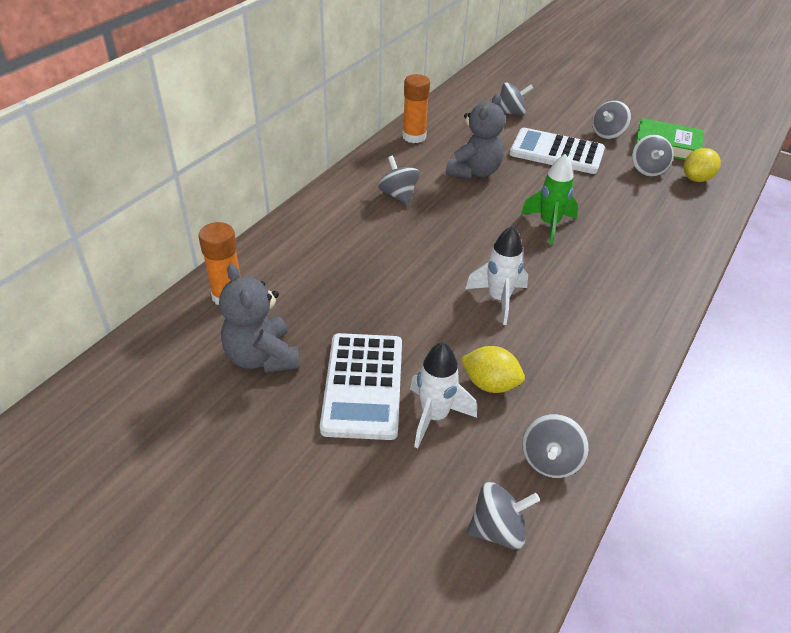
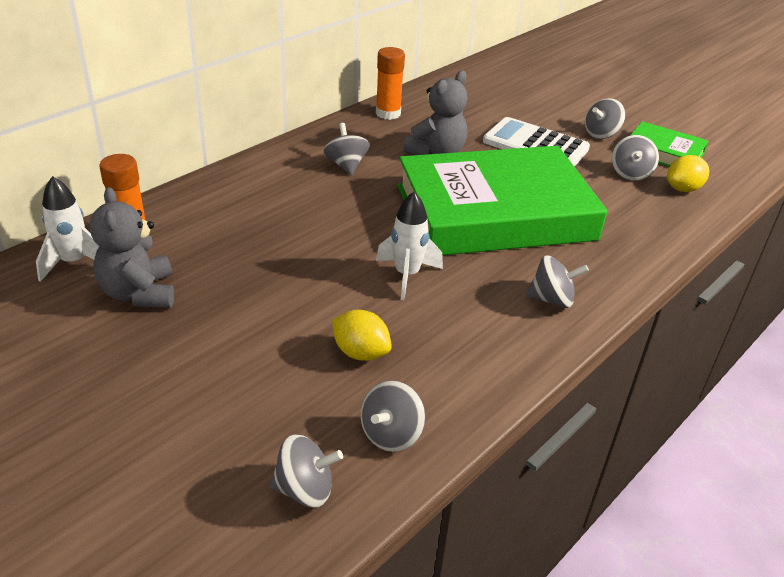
camera: 10 degrees right, 5 degrees down
(363, 385) = (228, 334): white calculator -> none
(434, 416) = (288, 374): white rocket -> white rocket (74, 262)
(511, 113) = (503, 102): grey spinning top -> grey spinning top (552, 299)
(549, 225) = (495, 212): green rocket -> green book

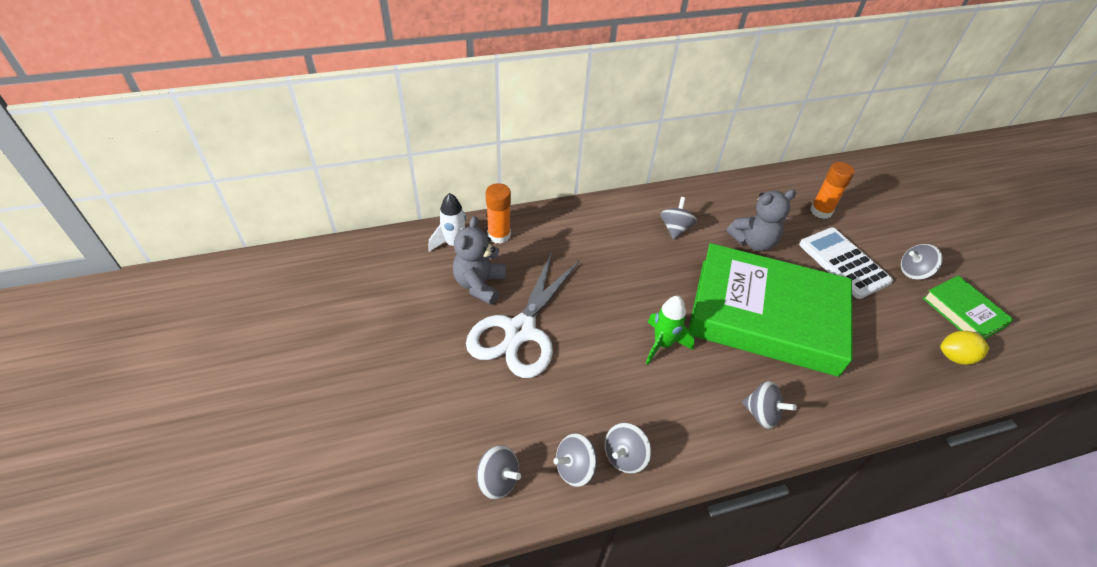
camera: 30 degrees right, 10 degrees up
(227, 322) = (520, 331): none -> white scissors
(360, 352) = (592, 394): yellow lemon -> none
(388, 113) = (736, 190): orange glue stick -> orange glue stick (821, 211)
(407, 275) = (662, 344): white rocket -> green rocket
(630, 173) = (914, 322): grey spinning top -> grey spinning top (625, 456)

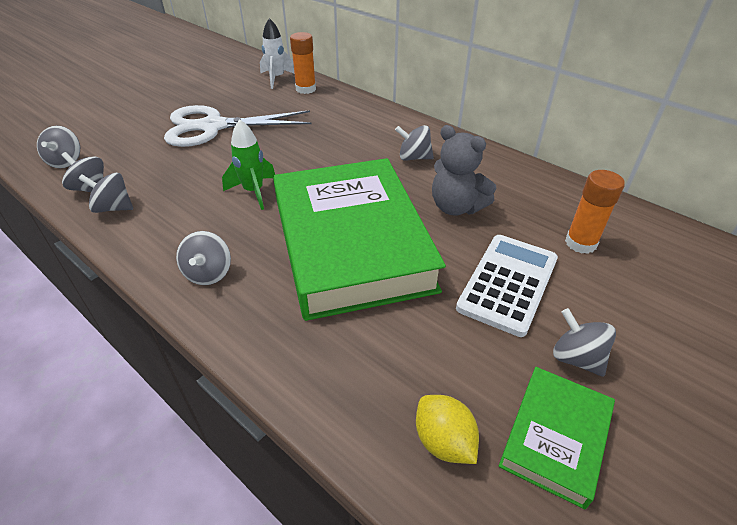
camera: 60 degrees right, 5 degrees down
(480, 285) = (246, 99): grey teddy bear -> none
(675, 229) = (414, 157): grey spinning top -> grey spinning top turned 150 degrees counterclockwise

